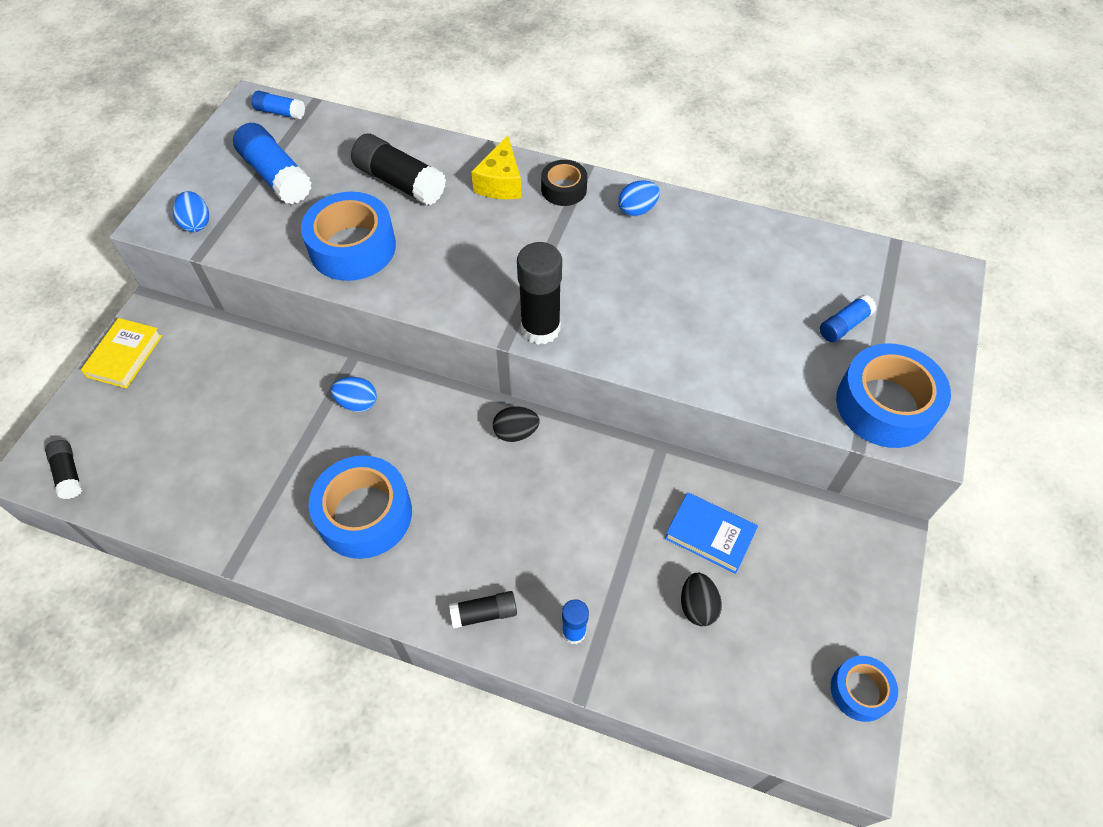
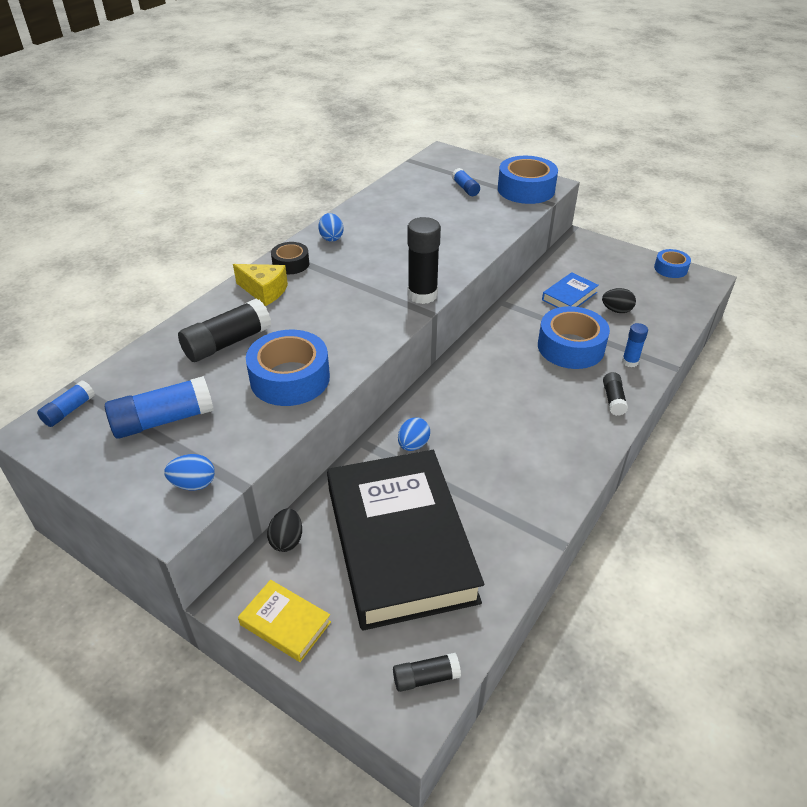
camera: 75 degrees left, 15 degrees down
(219, 421) = (400, 543): none -> black book
(365, 514) = (522, 452): blue tape -> blue tape (570, 347)
(516, 432) = (470, 362): black egg -> black egg (287, 540)

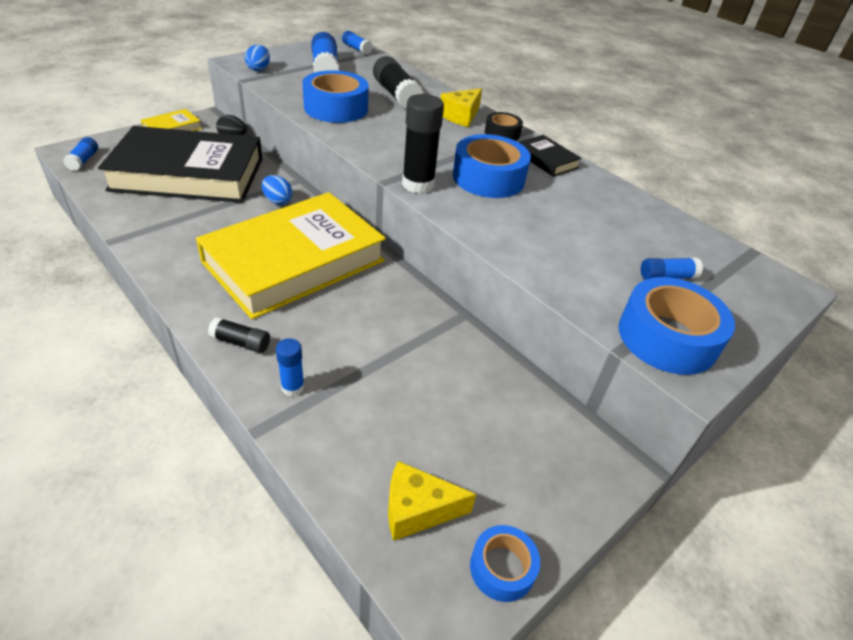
camera: 100 degrees right, 0 degrees up
(331, 238) = (546, 160): blue egg -> black book
(425, 677) = (84, 160): black glue stick -> blue glue stick
(501, 402) = (294, 261): none -> yellow book
(569, 296) = (457, 384): blue book -> none
(570, 347) = (350, 343): blue tape -> blue tape (488, 178)
(616, 310) = (405, 423): black egg -> none
(666, 297) = (417, 510): none -> yellow cheese

